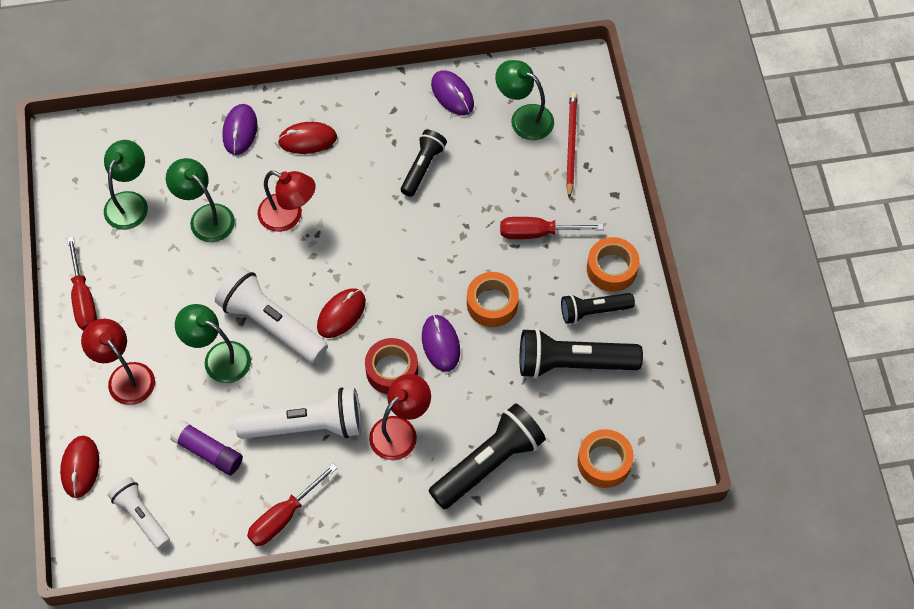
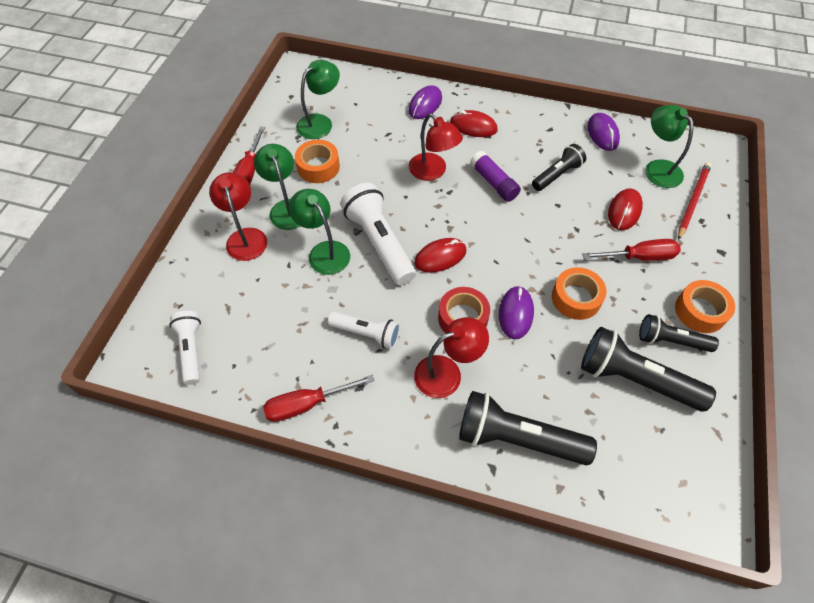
camera: 25 degrees right, 5 degrees down
(80, 467) = (169, 291): red mouse -> red mouse (624, 211)
(205, 217) = (369, 150): green lamp -> green lamp (287, 208)
(208, 452) = (275, 321): purple glue stick -> purple glue stick (494, 183)
(306, 425) = (367, 333): white flashlight -> white flashlight, size x0.61
(488, 463) = (517, 438): black flashlight -> black flashlight turned 150 degrees counterclockwise
(538, 233) = (639, 257): red screwdriver -> red screwdriver turned 150 degrees clockwise
(604, 462) = (636, 488): orange tape -> orange tape (318, 167)

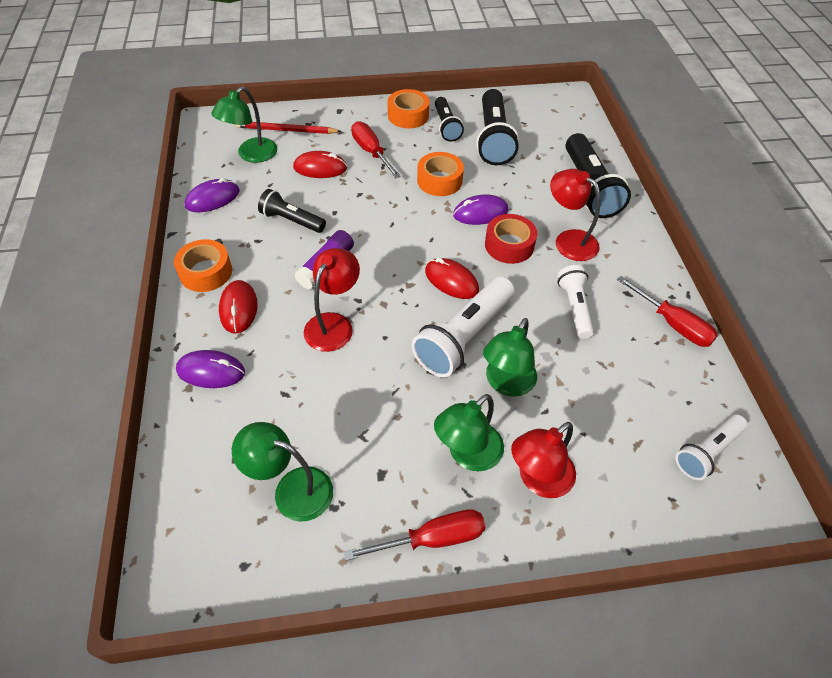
camera: 115 degrees left, 5 degrees down
(318, 167) = (381, 450): orange tape -> orange tape (206, 272)

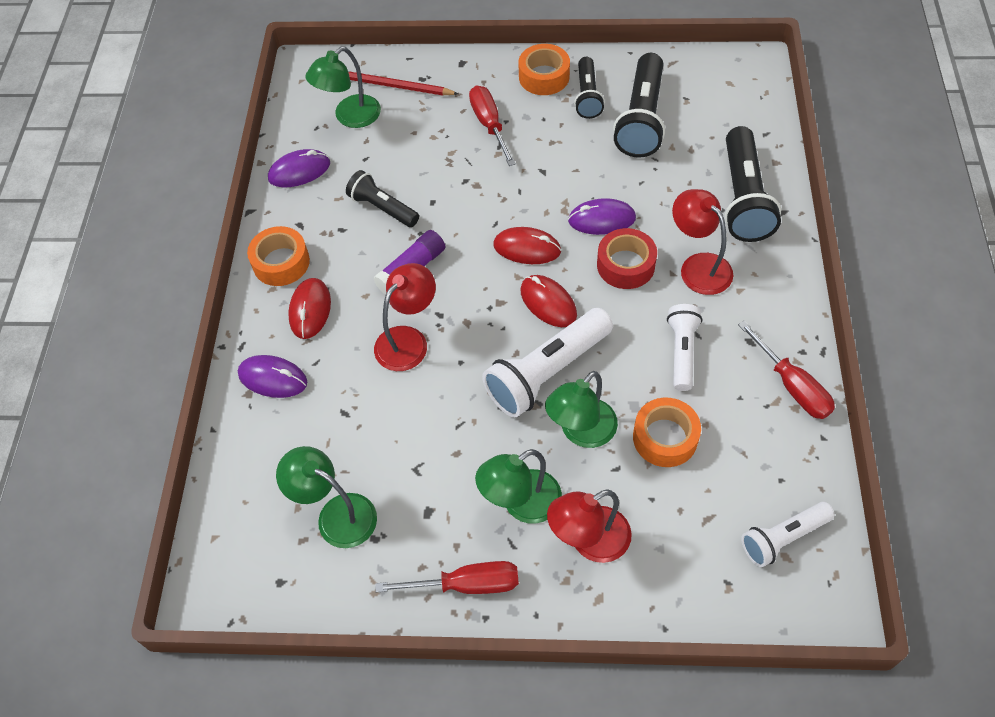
camera: 15 degrees right, 5 degrees up
(320, 168) = (426, 141): red mouse -> red mouse (527, 248)
(439, 181) = (563, 171): orange tape -> orange tape (665, 437)

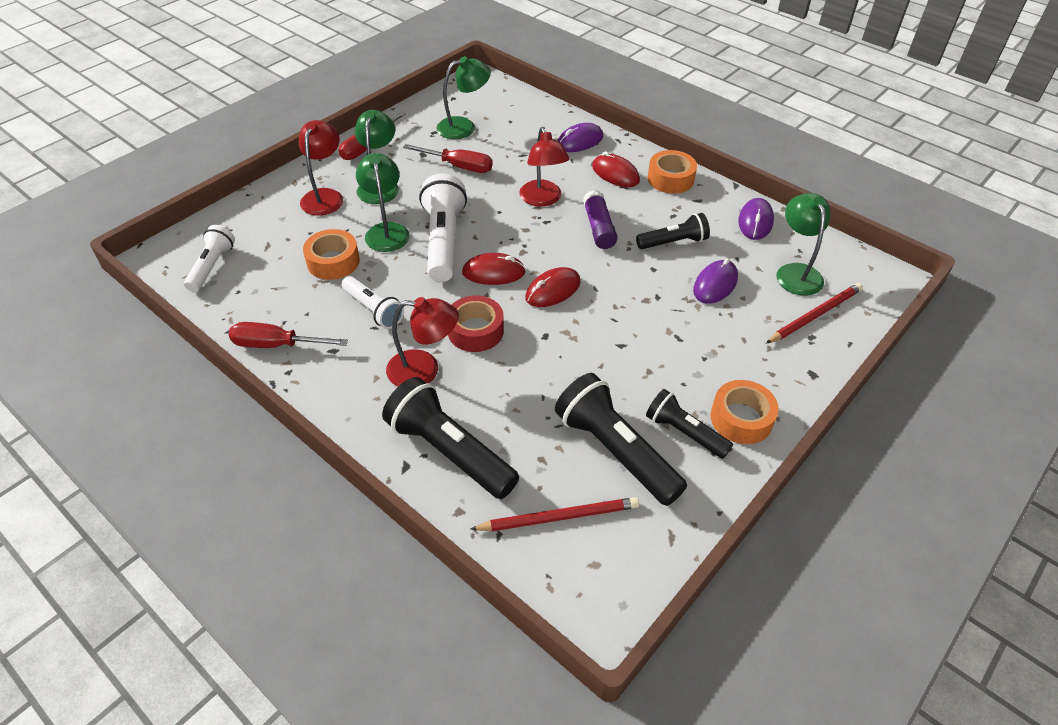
camera: 125 degrees right, 10 degrees down
(489, 125) = (708, 345): red screwdriver -> red screwdriver (458, 166)
(602, 219) = (532, 346): purple mouse -> purple mouse (715, 284)
(720, 115) = (559, 517): none -> red pencil

